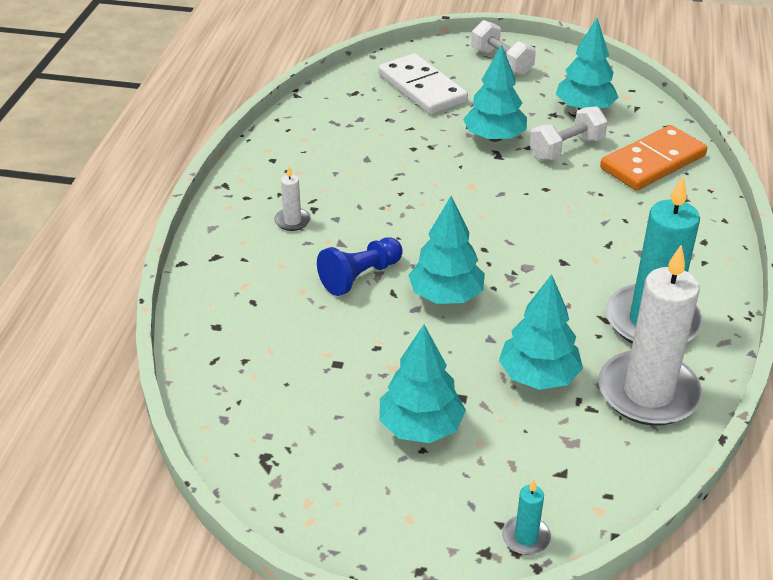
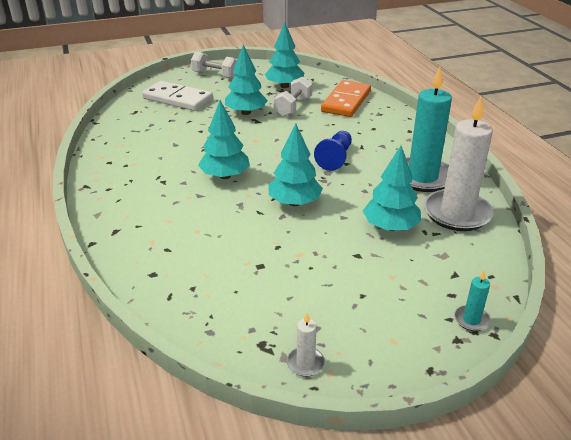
camera: 30 degrees left, 5 degrees down
(292, 221) = (154, 192): white candle -> white candle (305, 363)
(360, 276) = (229, 210): blue pawn -> blue pawn (335, 158)
(420, 427) = (348, 282): turquoise tree -> turquoise tree (225, 176)

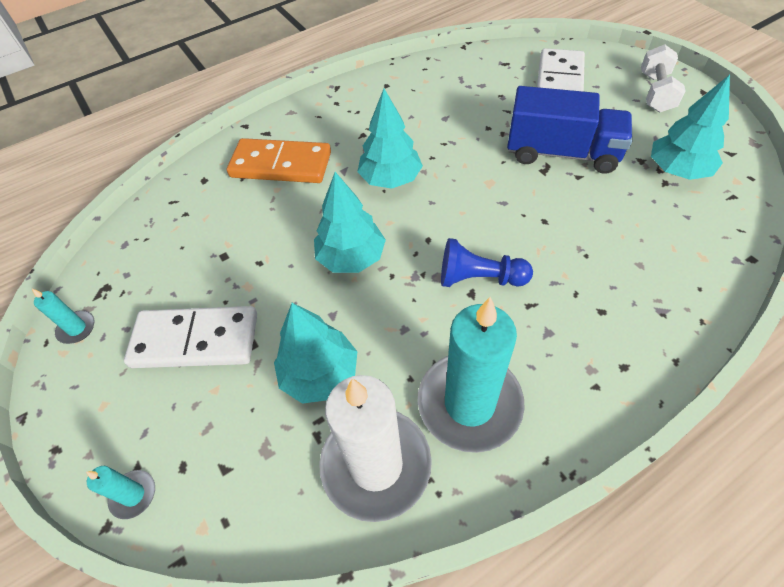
camera: 80 degrees right, 20 degrees up
(246, 112) = (561, 153): turquoise tree -> blue truck
(293, 107) = (611, 197): white dumbbell -> none
(305, 363) = (77, 328): white candle -> turquoise candle
(344, 285) = (195, 340): none -> white domino
(346, 101) = (677, 257): orange domino -> orange domino (281, 164)

